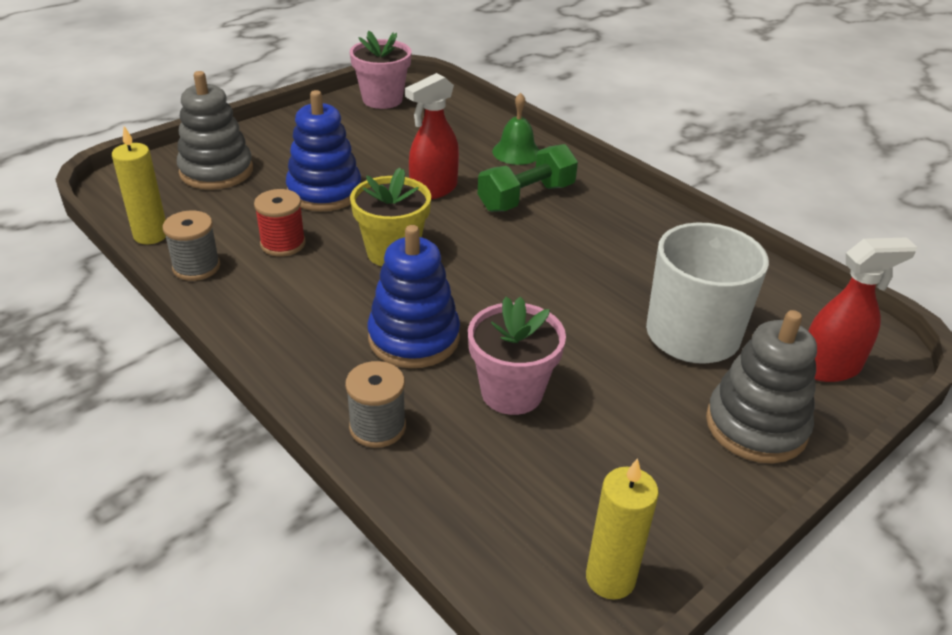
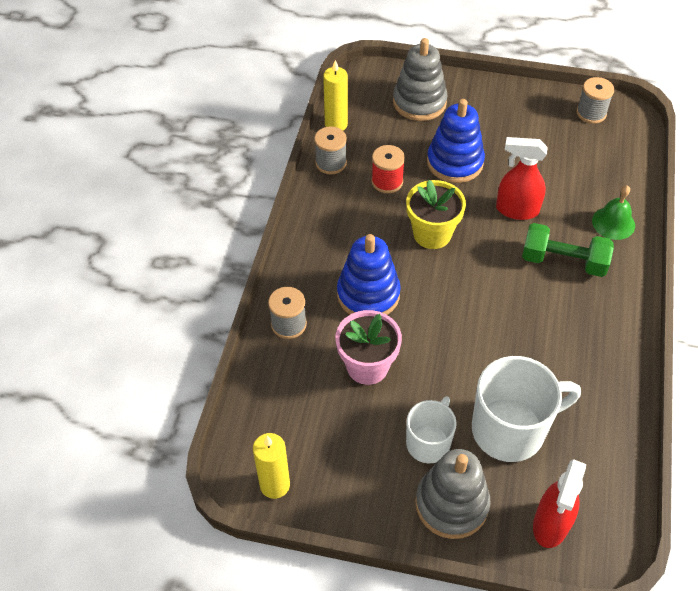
camera: 55 degrees right, 15 degrees up
(382, 99) = (591, 113): pink flower pot -> grey spool
(660, 400) = (428, 442): none -> white mug
(829, 368) = (551, 524): red spray bottle -> red spray bottle turned 75 degrees clockwise

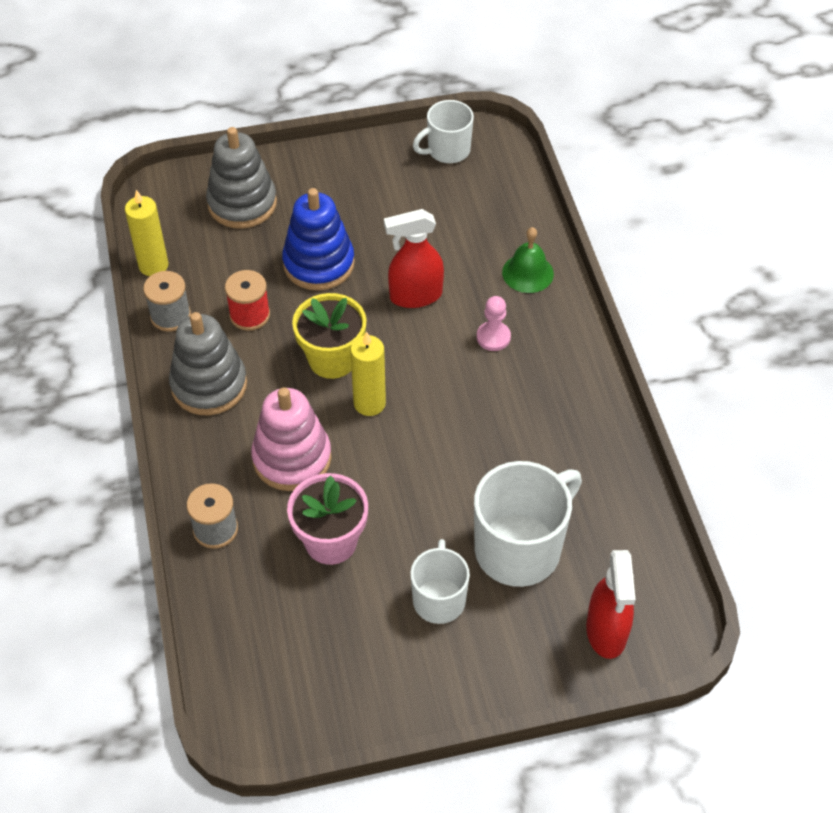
camera: 25 degrees left, 0 degrees up
(275, 485) = (290, 718): yellow candle -> yellow candle (369, 403)
(368, 294) = (292, 458): blue stacking toy -> pink stacking toy
(451, 504) = (494, 655): grey stacking toy -> grey stacking toy (209, 385)
(563, 261) = (493, 337): green dumbbell -> pink pawn
(591, 113) = (447, 150): grey spool -> white mug

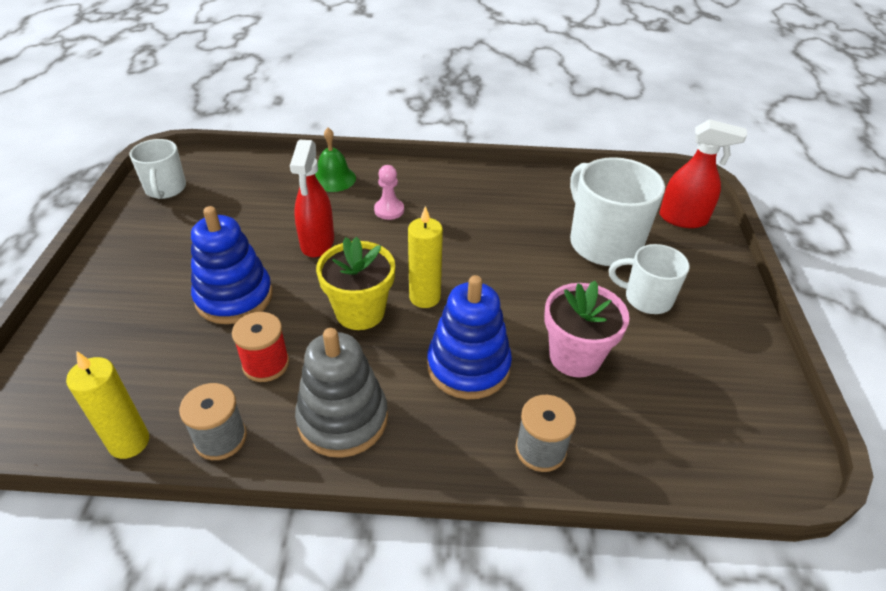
camera: 75 degrees left, 10 degrees down
(242, 203) = (103, 340): grey stacking toy -> none
(292, 458) = (468, 366): pink stacking toy -> blue stacking toy

